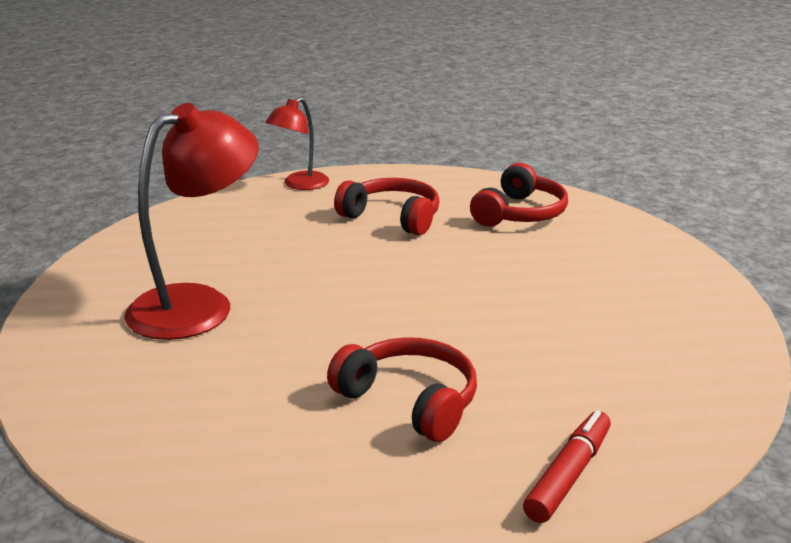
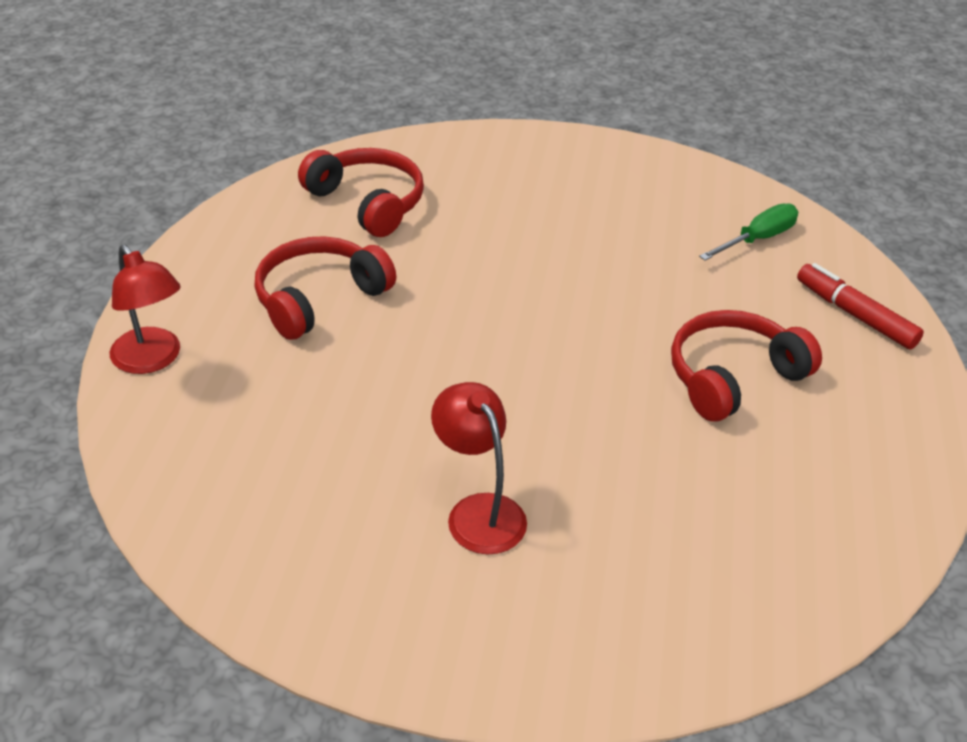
camera: 75 degrees left, 15 degrees up
(198, 304) = (478, 511): red lamp -> red lamp, size x0.57
(651, 398) = (757, 239): none -> green screwdriver

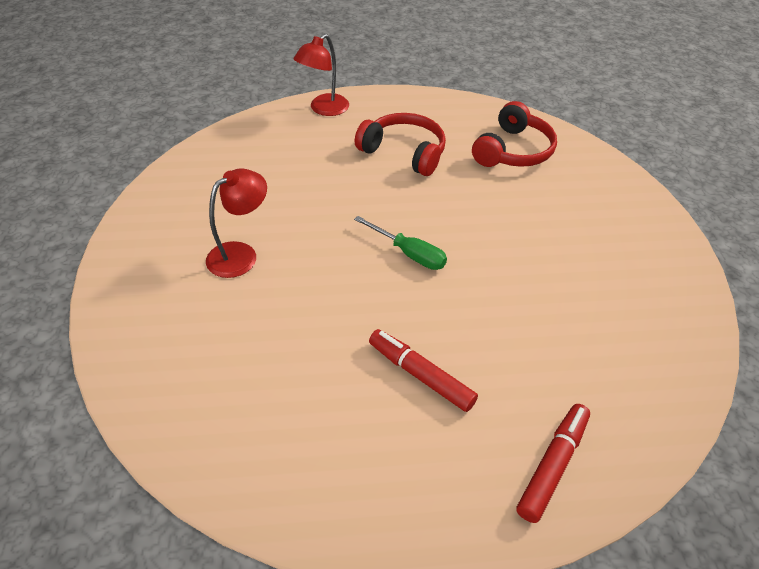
camera: 75 degrees right, 5 degrees up
(733, 377) = (420, 375): red headphones -> red marker
(757, 239) = (622, 377): green screwdriver -> green screwdriver (409, 253)

